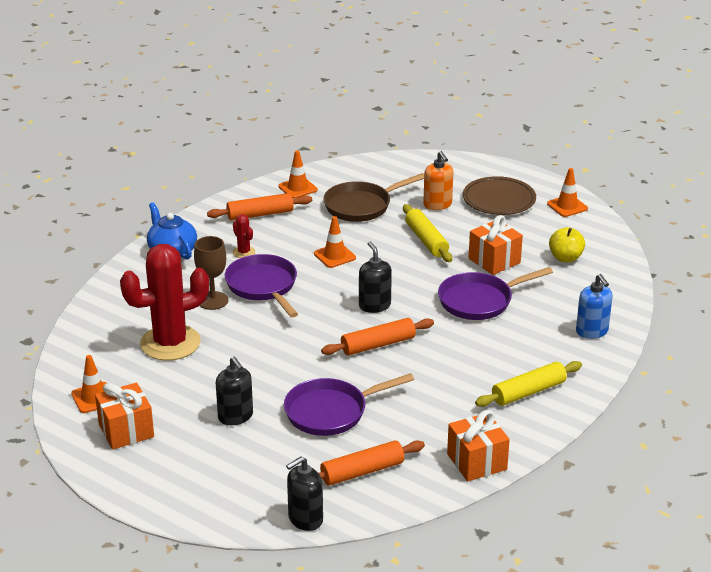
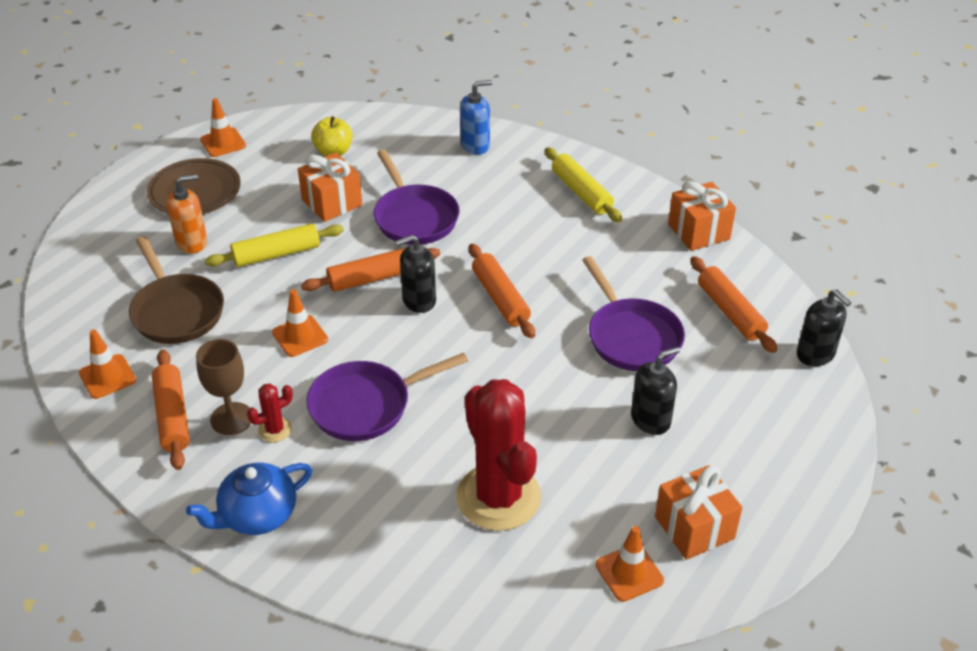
camera: 90 degrees left, 10 degrees up
(213, 301) = (397, 457): brown goblet -> brown goblet (231, 419)
(400, 283) = (372, 278): none -> orange rolling pin

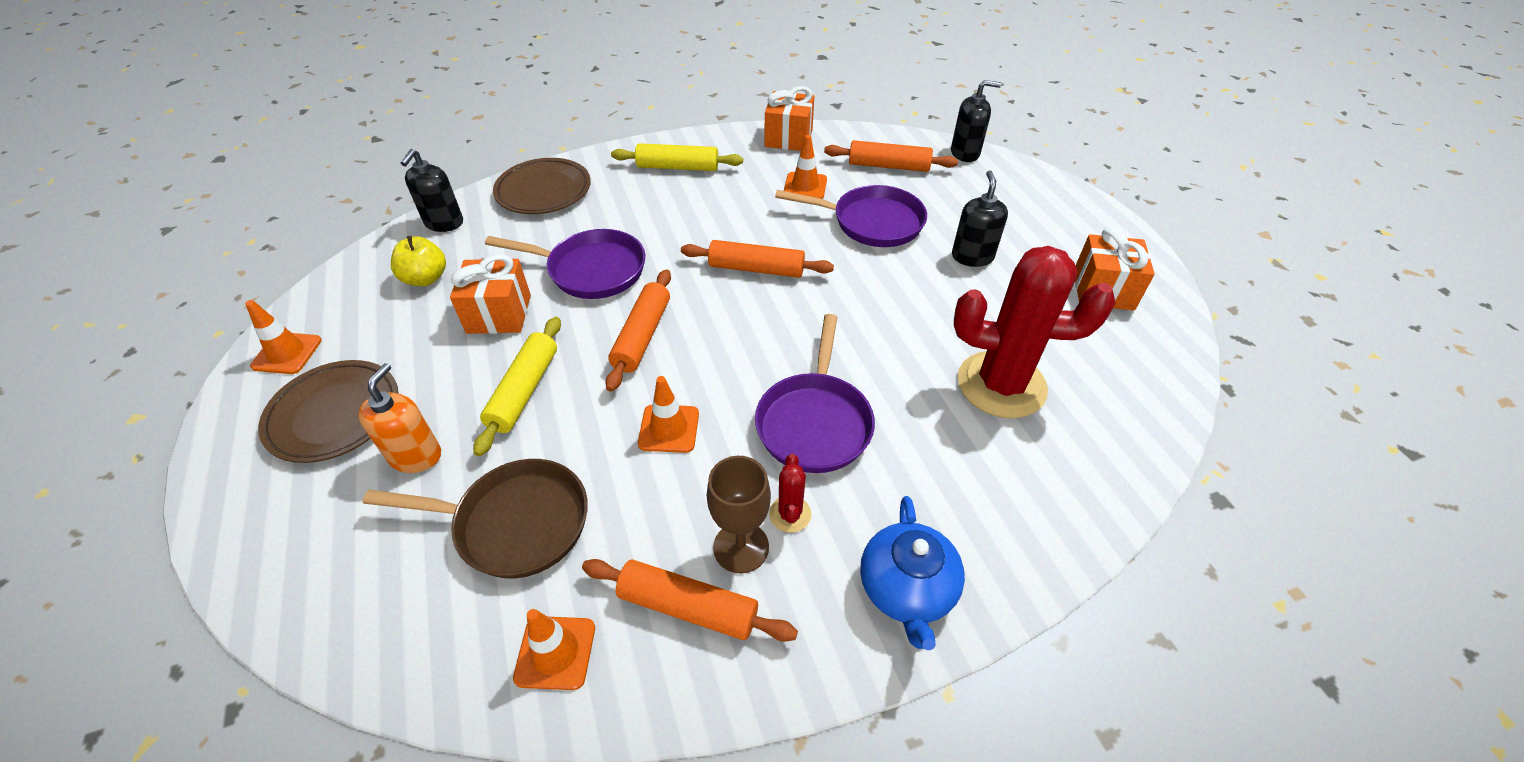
camera: 55 degrees left, 5 degrees up
(418, 300) = (706, 319): black soap dispenser -> black soap dispenser (444, 223)
(475, 145) = (544, 191): blue soap dispenser -> brown plate
(629, 573) = (1133, 347): orange traffic cone -> orange traffic cone (805, 186)

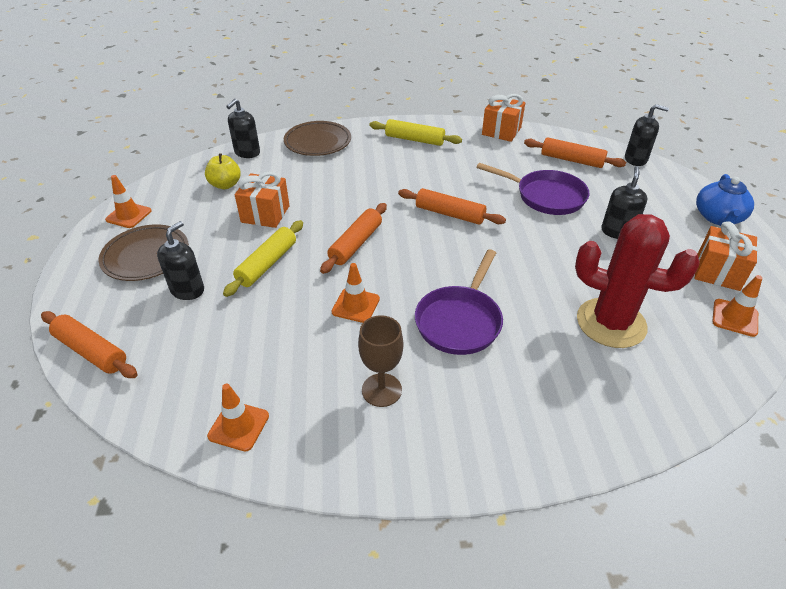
camera: 15 degrees right, 5 degrees down
(416, 456) = (187, 290): orange soap dispenser -> black soap dispenser
(515, 523) = (237, 343): brown pan -> none
(591, 270) = (334, 196): purple pan -> none
(688, 607) = (333, 419): orange rolling pin -> orange rolling pin (91, 351)
(790, 514) = (423, 376): red cactus -> none
(805, 186) = (503, 165): orange traffic cone -> orange traffic cone (735, 318)
(907, 589) = (492, 443): blue teapot -> blue teapot (718, 217)

